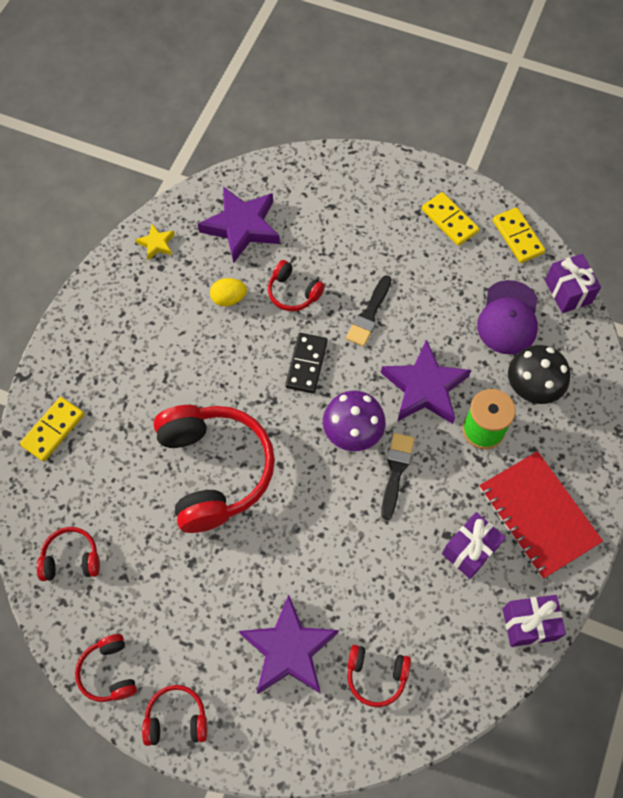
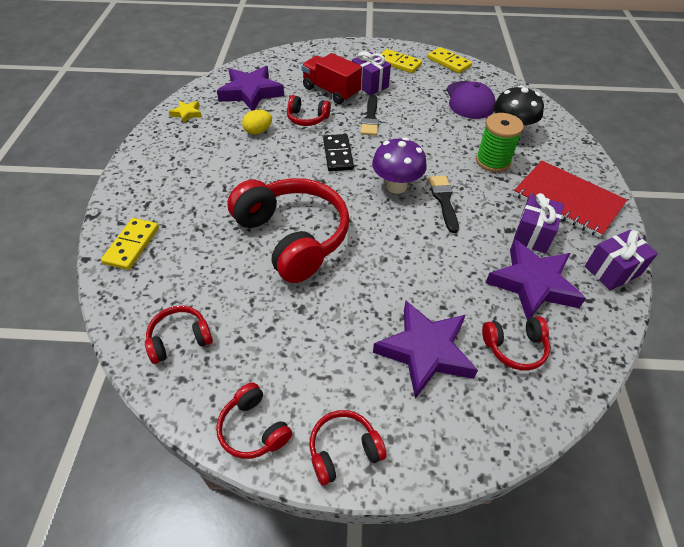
camera: 20 degrees left, 15 degrees down
(340, 252) = (331, 91): none -> red truck
(425, 387) = (435, 148): purple star -> purple star (533, 284)
(568, 292) = (499, 80): purple gift -> purple gift (369, 84)

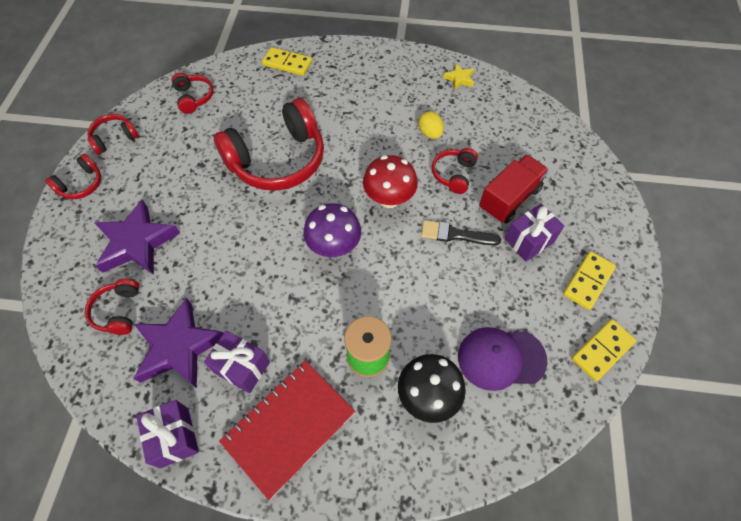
camera: 95 degrees right, 10 degrees up
(251, 93) = (500, 126): purple star -> none
(338, 154) = (389, 199): black domino -> red mushroom
(343, 450) = (81, 184): red headphones -> red headphones turned 60 degrees clockwise
(443, 200) = (307, 288): black brush -> none

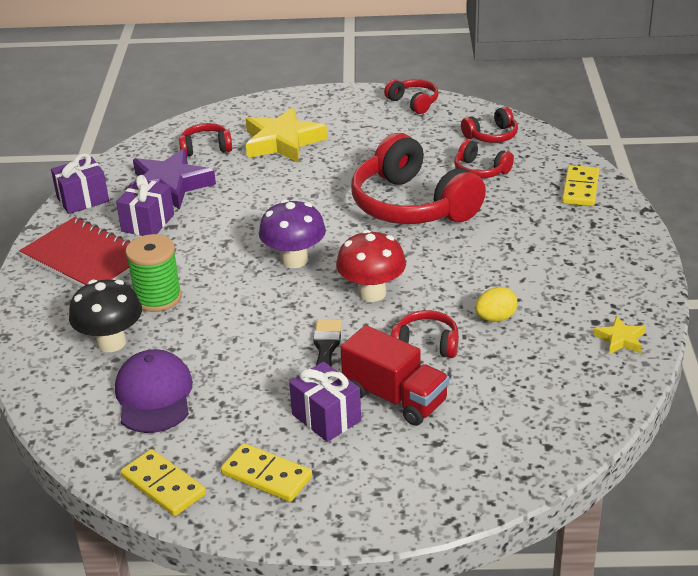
camera: 85 degrees right, 25 degrees down
(81, 184) = (348, 99): red headphones -> red headphones (480, 170)
(137, 242) = (283, 142): purple star -> yellow star

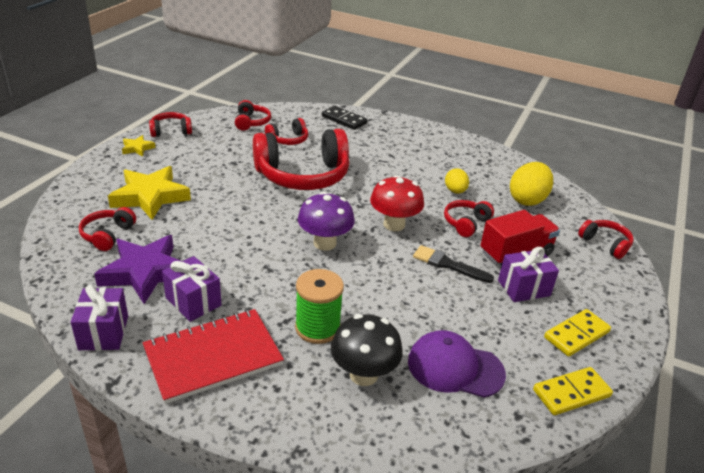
camera: 70 degrees left, 0 degrees up
(493, 476) = (605, 244): none -> red headphones
(539, 383) = (527, 200): none -> yellow egg
(580, 189) = (344, 120): yellow domino -> black domino
(620, 339) = (501, 163): yellow star -> yellow star (137, 148)

